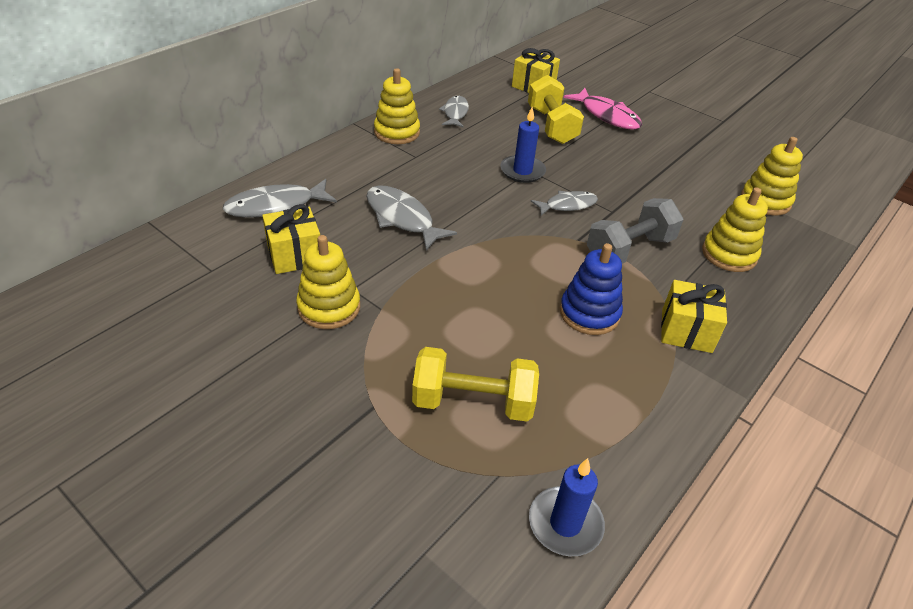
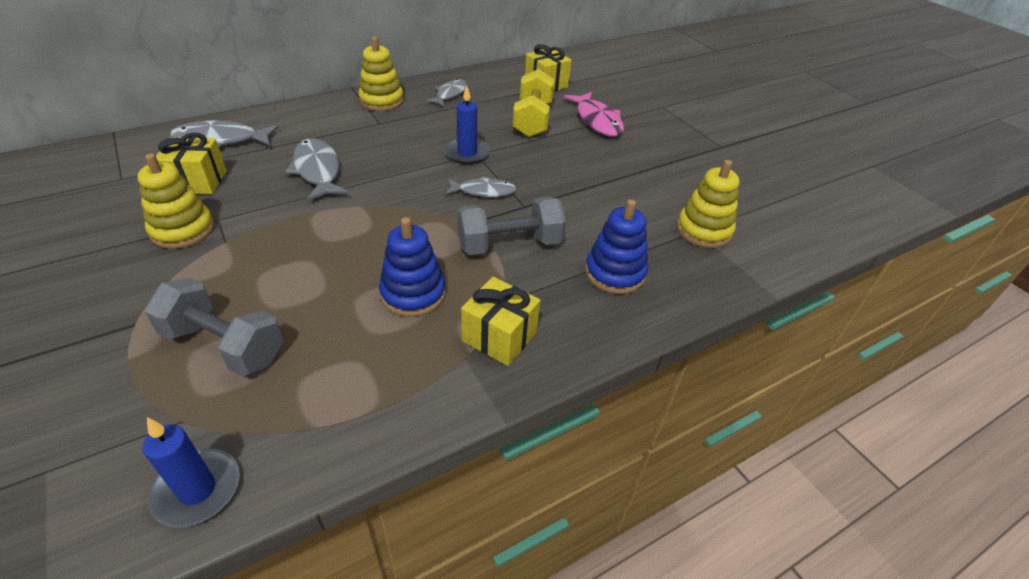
camera: 20 degrees right, 0 degrees up
(473, 402) = (224, 345): yellow dumbbell -> grey dumbbell
(729, 254) = (615, 273): yellow stacking toy -> blue stacking toy

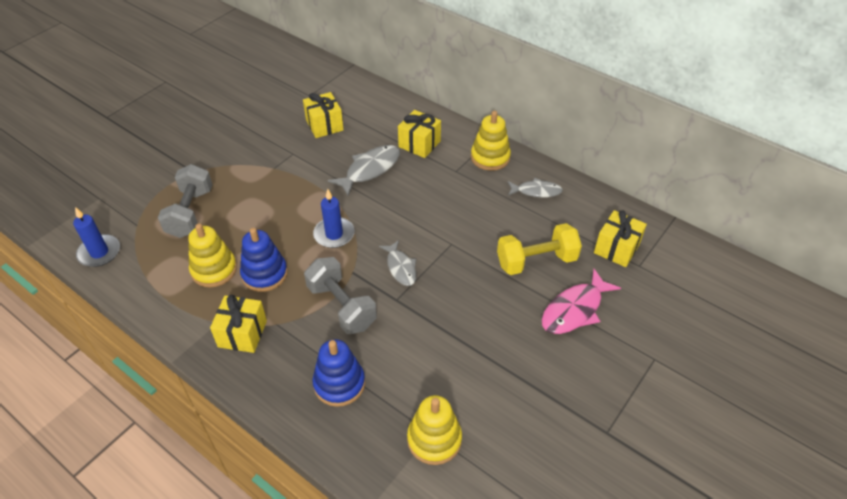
camera: 70 degrees right, 5 degrees up
(182, 230) = (275, 146): yellow stacking toy -> yellow stacking toy (214, 270)
(221, 140) = (376, 109): grey fish -> none
(315, 130) = (419, 144): none -> yellow gift
(467, 153) = (448, 238): blue candle -> blue candle (334, 234)

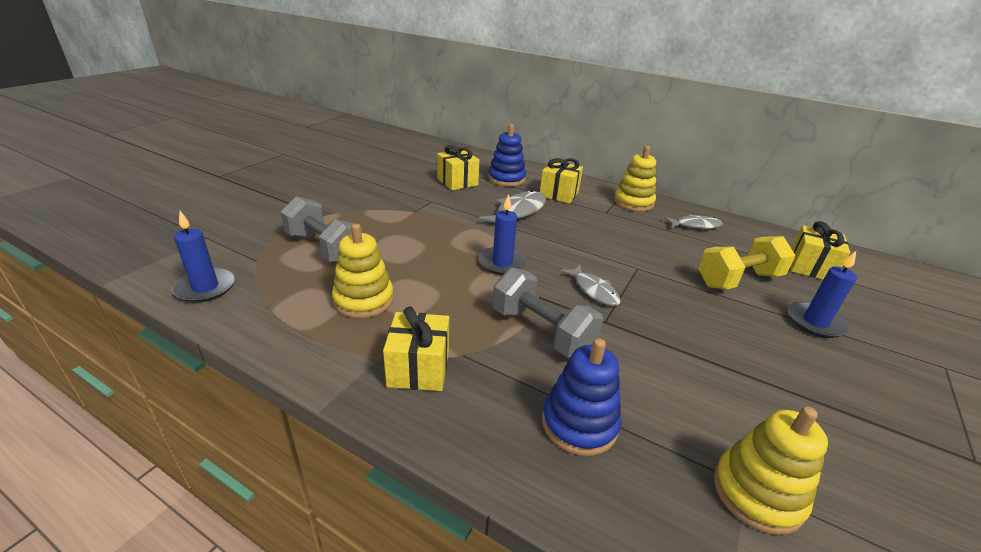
camera: 10 degrees left, 15 degrees down
(190, 213) = (324, 248): grey dumbbell -> grey dumbbell turned 45 degrees counterclockwise
(264, 274) = (431, 302): blue stacking toy -> blue stacking toy (506, 179)
(575, 310) = (815, 322): pink fish -> blue candle

